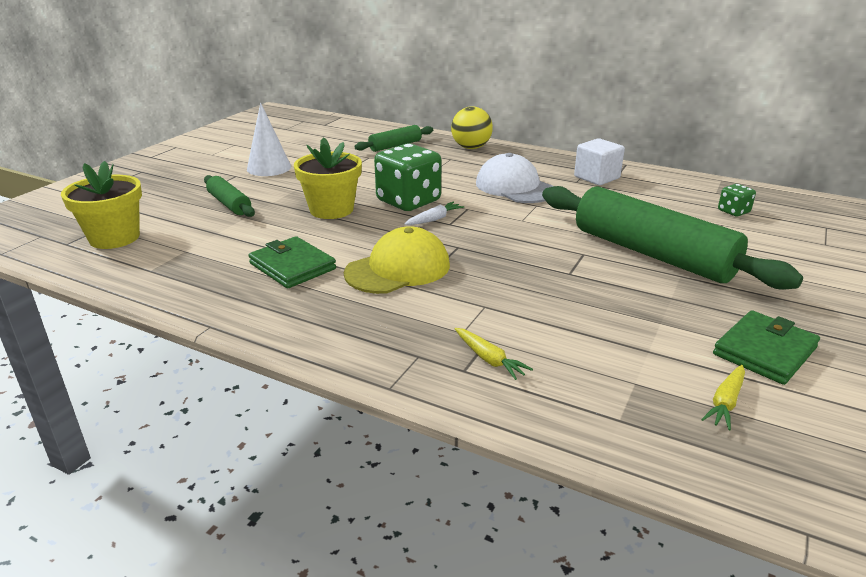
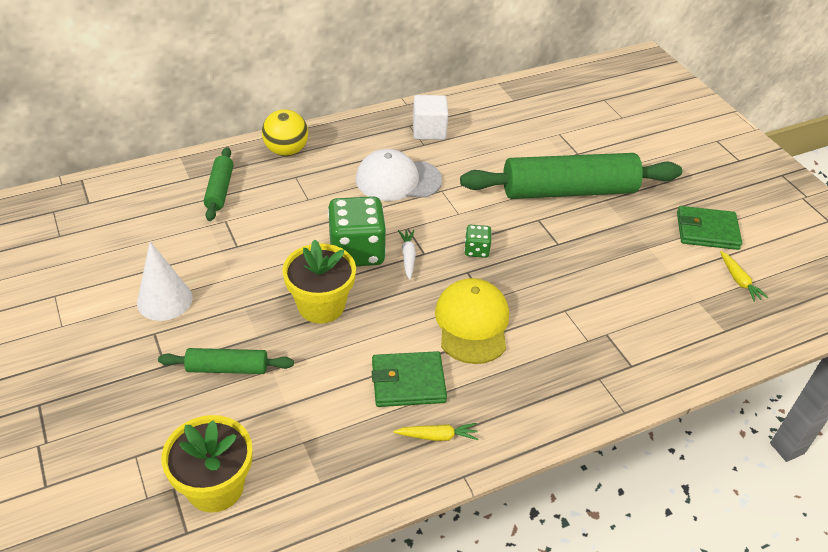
camera: 55 degrees left, 15 degrees up
(489, 359) = (629, 347): yellow carrot -> yellow carrot (437, 436)
(733, 211) = (548, 115): green dice -> green dice (476, 250)
(764, 351) = (707, 231): green wallet -> green wallet turned 75 degrees counterclockwise

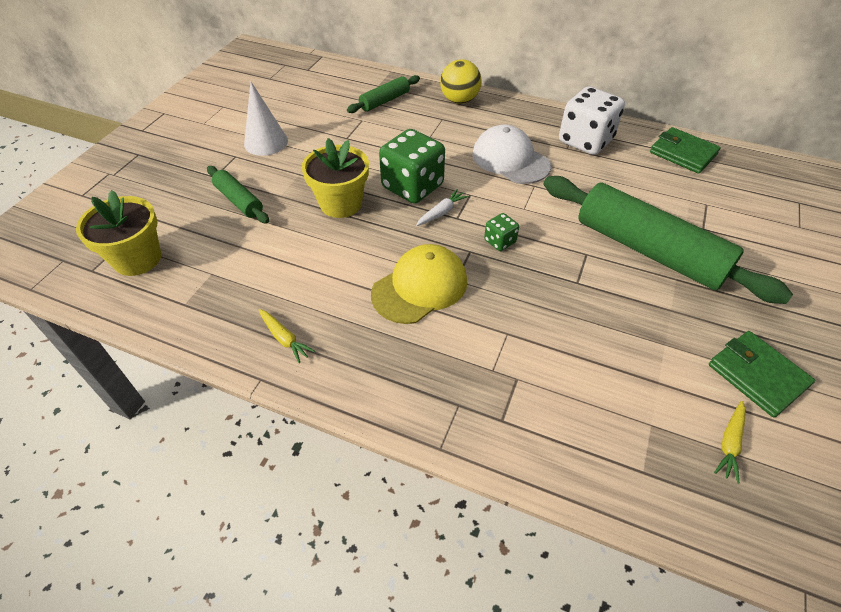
camera: 50 degrees right, 5 degrees up
(408, 382) = (320, 290): green wallet -> green wallet (683, 153)
(429, 130) = (585, 141): white cube -> white dice

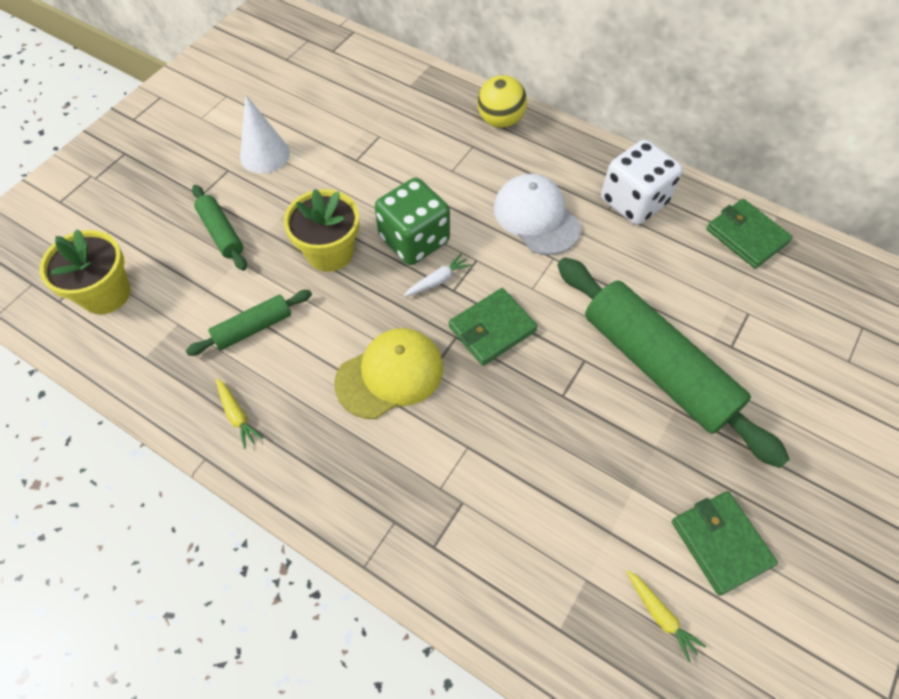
camera: 10 degrees right, 10 degrees up
(384, 101) = (412, 111): green rolling pin -> green rolling pin (253, 328)
(500, 241) = (492, 329): green dice -> green wallet
(729, 443) = (660, 615): yellow carrot -> yellow carrot turned 75 degrees counterclockwise

